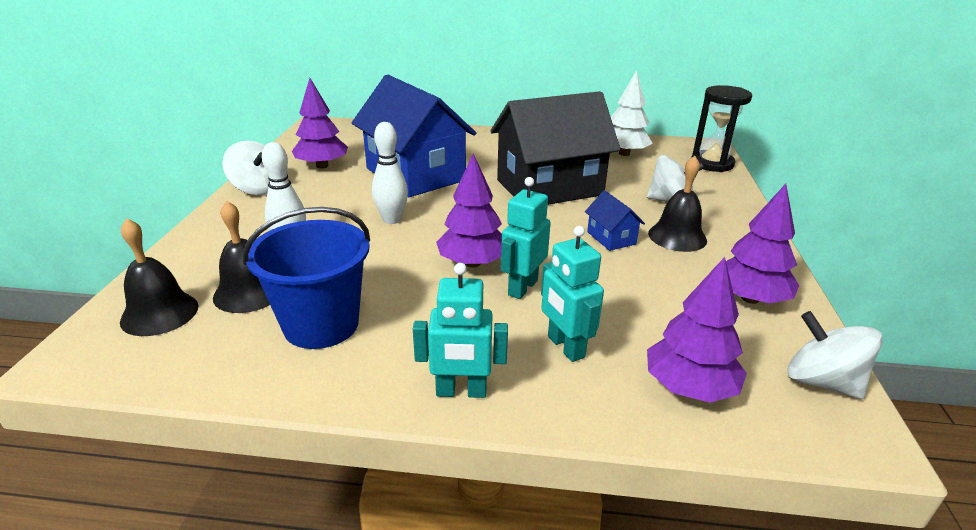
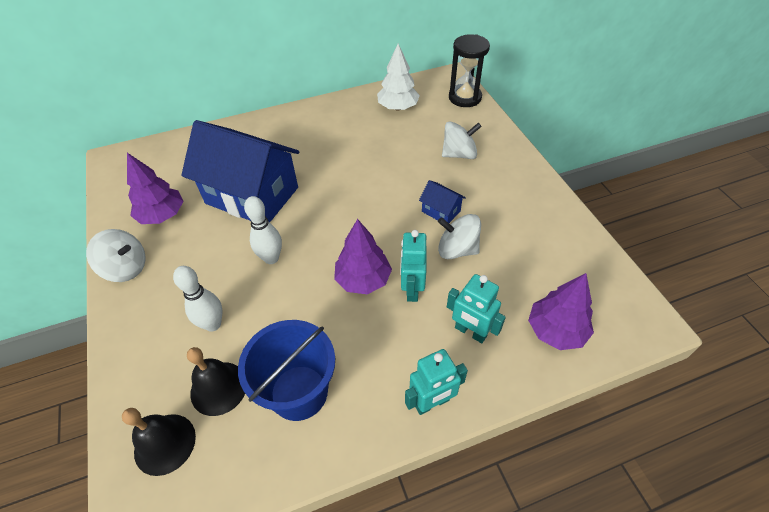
camera: 25 degrees left, 20 degrees up
(549, 187) = (367, 171): black house -> none
(677, 236) = (482, 191): black bell -> none
(750, 298) = (552, 235): purple tree -> none
(821, 382) = (619, 290): white spinning top -> white spinning top (457, 249)

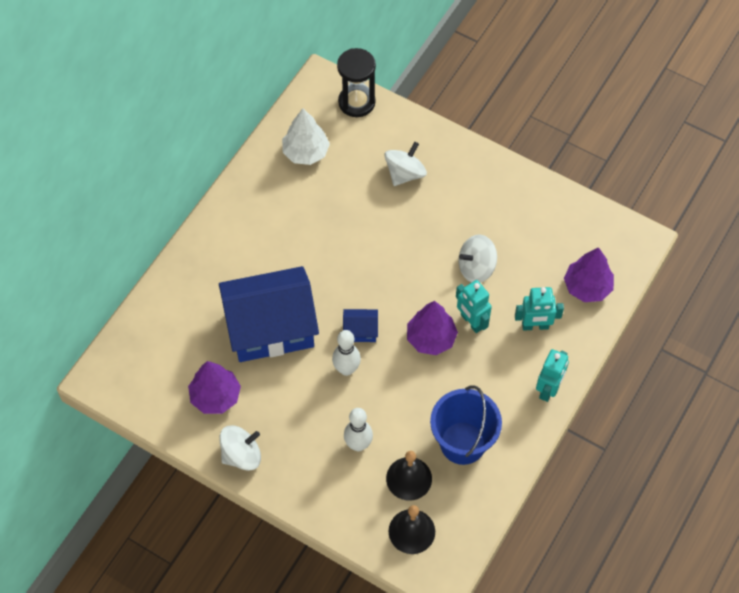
camera: 40 degrees left, 10 degrees up
(441, 211) = (437, 241): blue house -> blue house (360, 331)

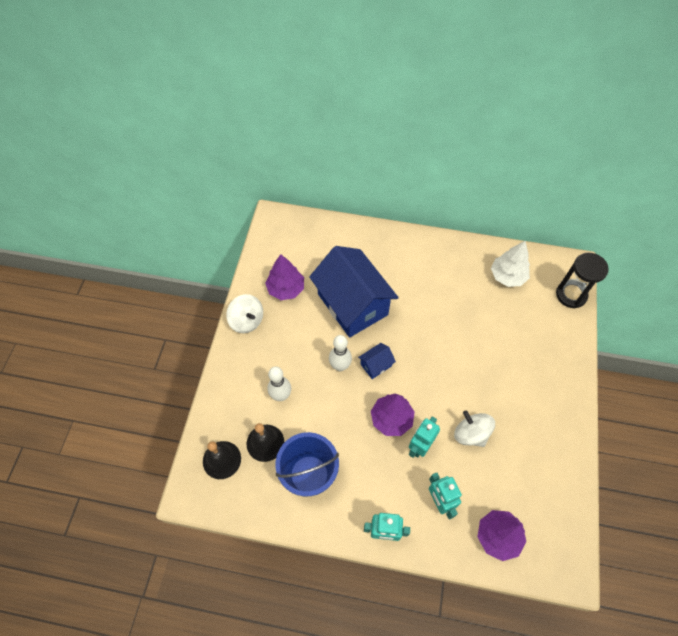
camera: 70 degrees right, 0 degrees up
(360, 331) = (376, 365): blue house -> blue house turned 75 degrees clockwise
(405, 174) = (527, 350): white spinning top -> none

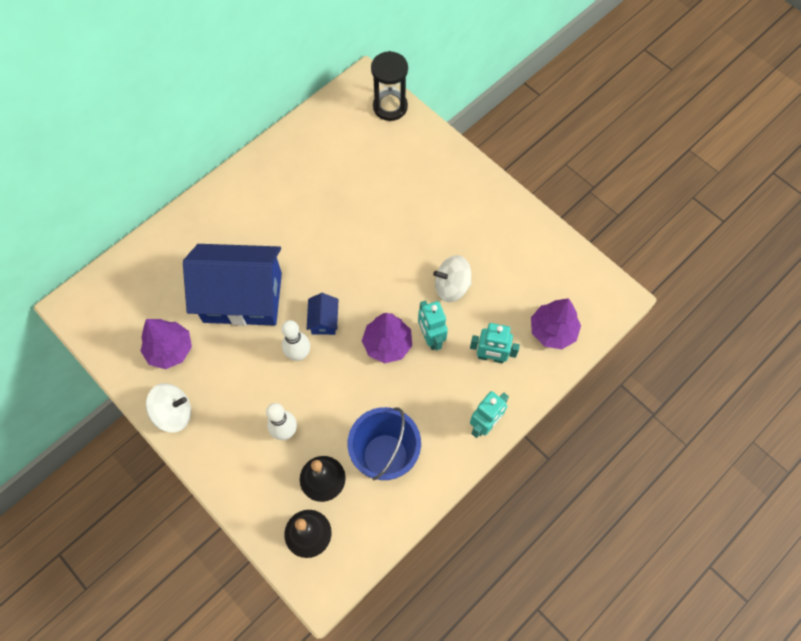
camera: 55 degrees left, 5 degrees up
(507, 276) = (329, 142): white tree -> none

